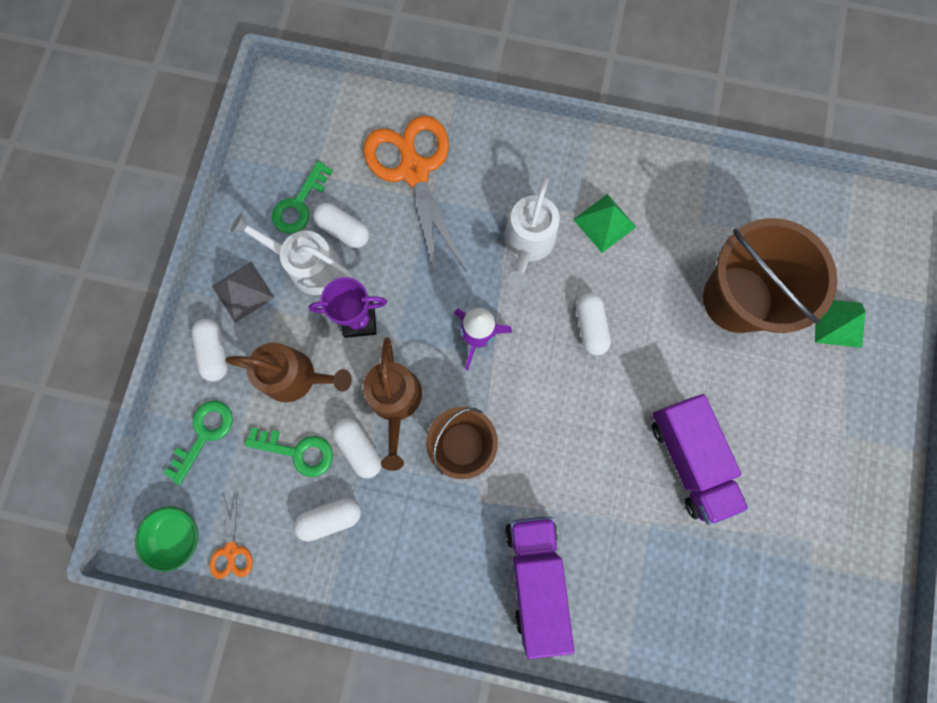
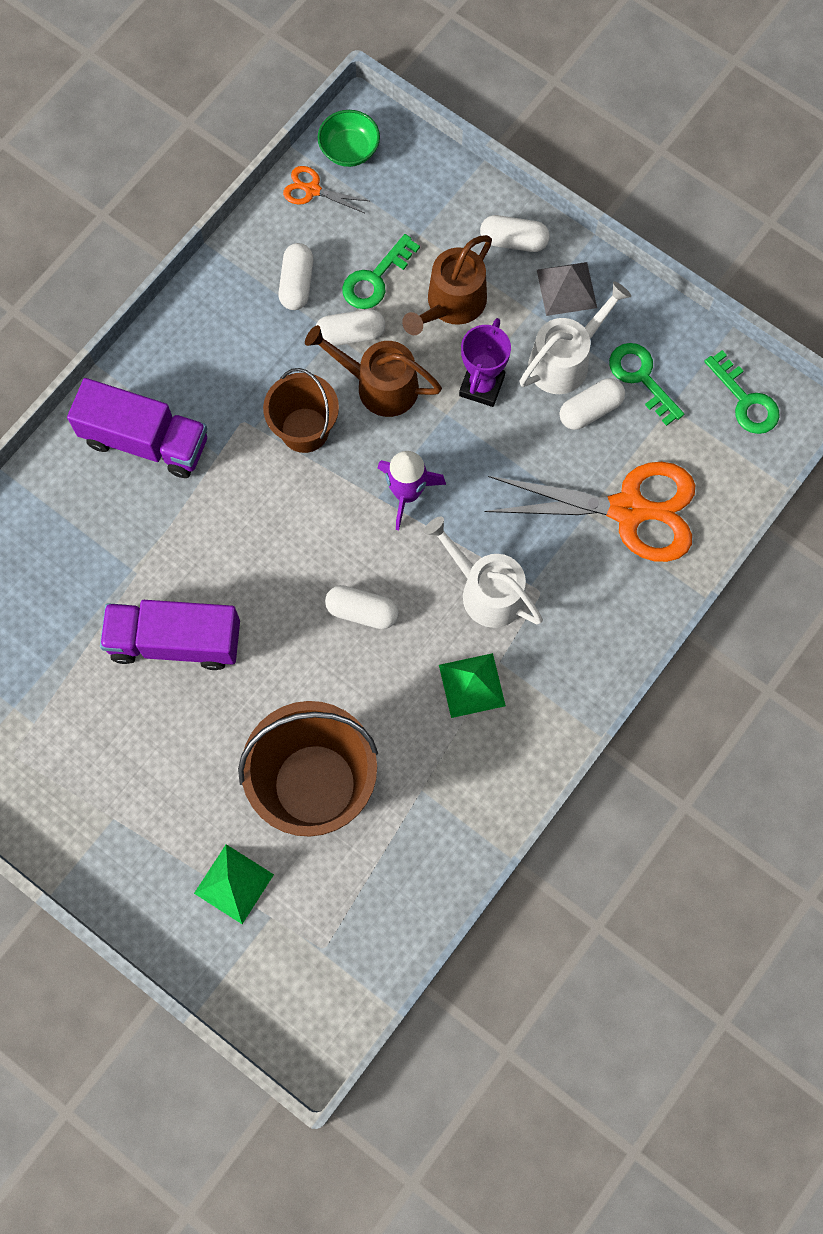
camera: 115 degrees right, 5 degrees down
(204, 435) = (434, 203): green key -> green key (745, 400)

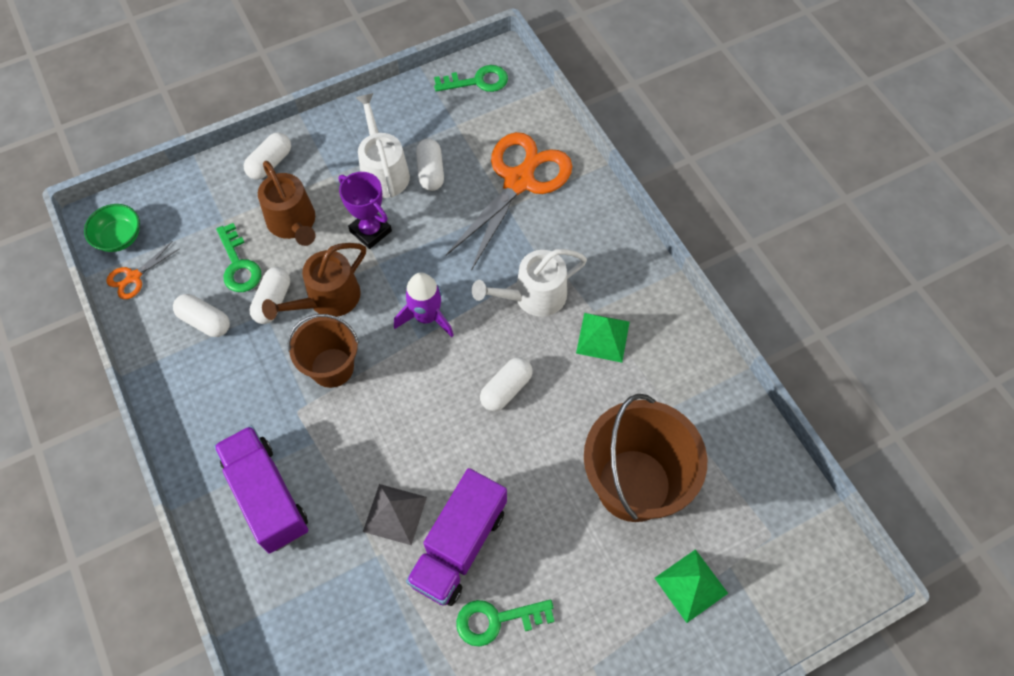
camera: 65 degrees left, 10 degrees down
(145, 441) = (267, 496): purple truck -> purple truck turned 75 degrees counterclockwise
(566, 288) = (329, 147): grey pyramid -> grey pyramid (395, 514)
(641, 378) = (425, 132): green key -> green key (496, 620)

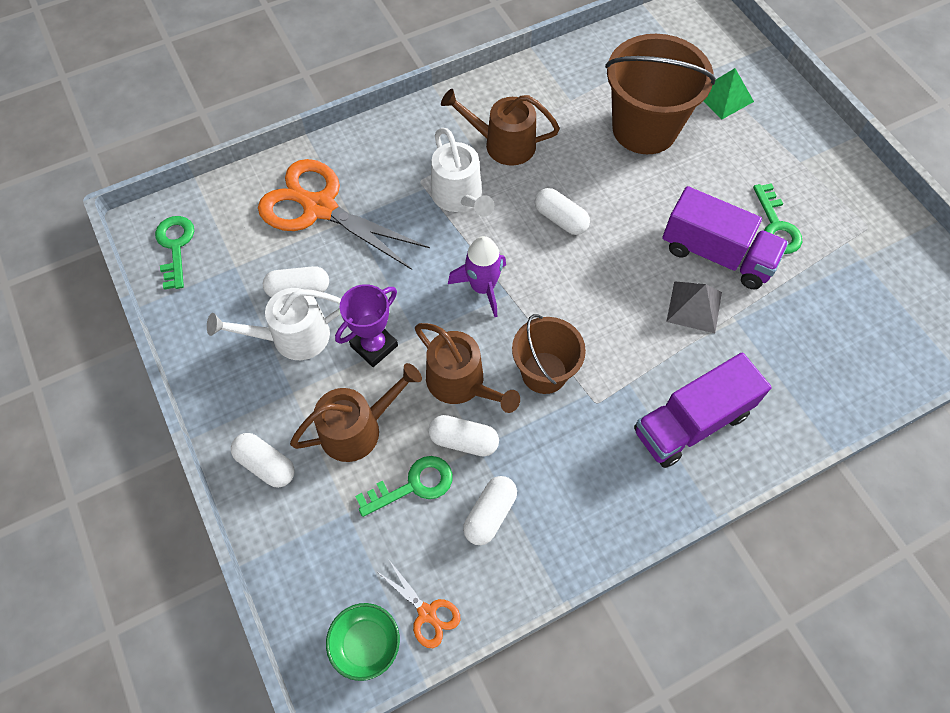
camera: 90 degrees left, 0 degrees up
(603, 337) = (503, 144): green pyramid -> brown watering can

